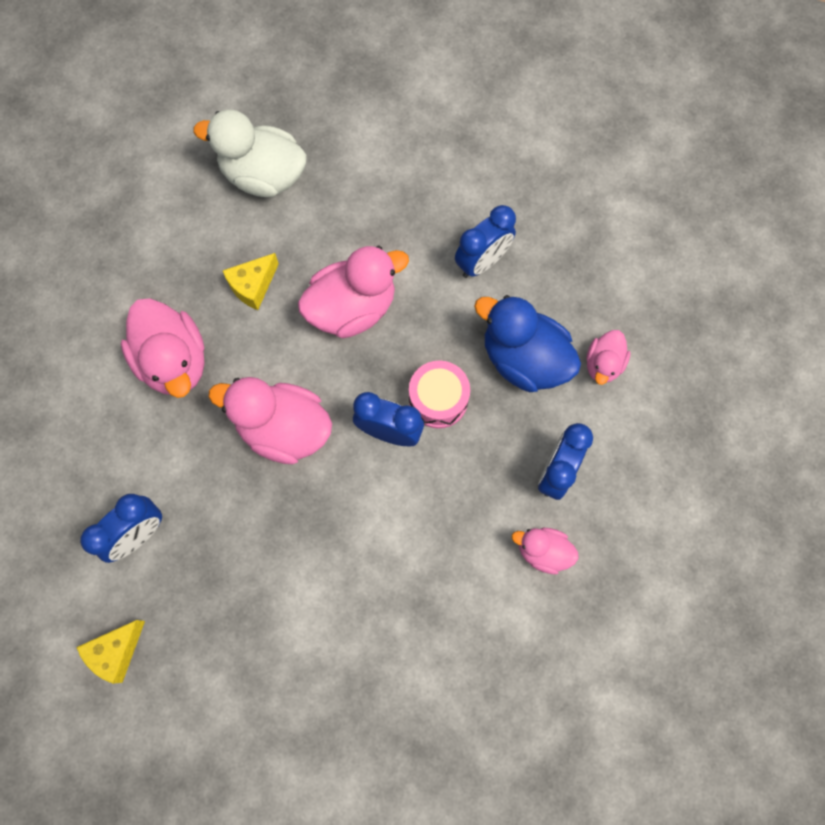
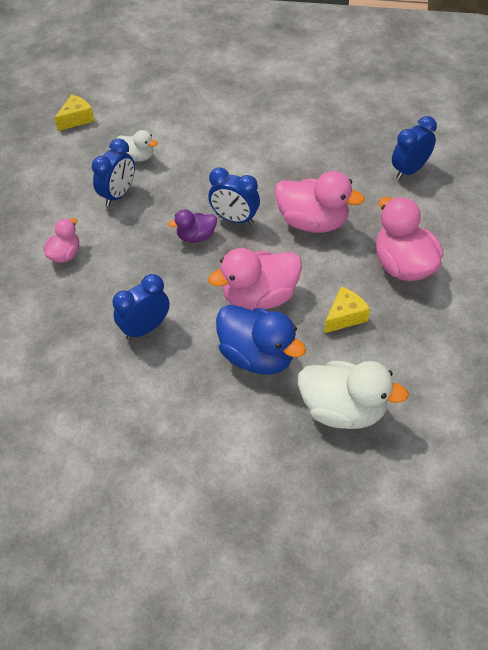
camera: 175 degrees left, 20 degrees down
(116, 652) = (411, 120): yellow cheese -> yellow cheese (76, 119)
(438, 399) = (196, 236): pink drum -> purple duck
(523, 359) = (126, 259): blue duck -> blue duck (257, 356)
(543, 551) = (138, 157): pink duck -> white duck

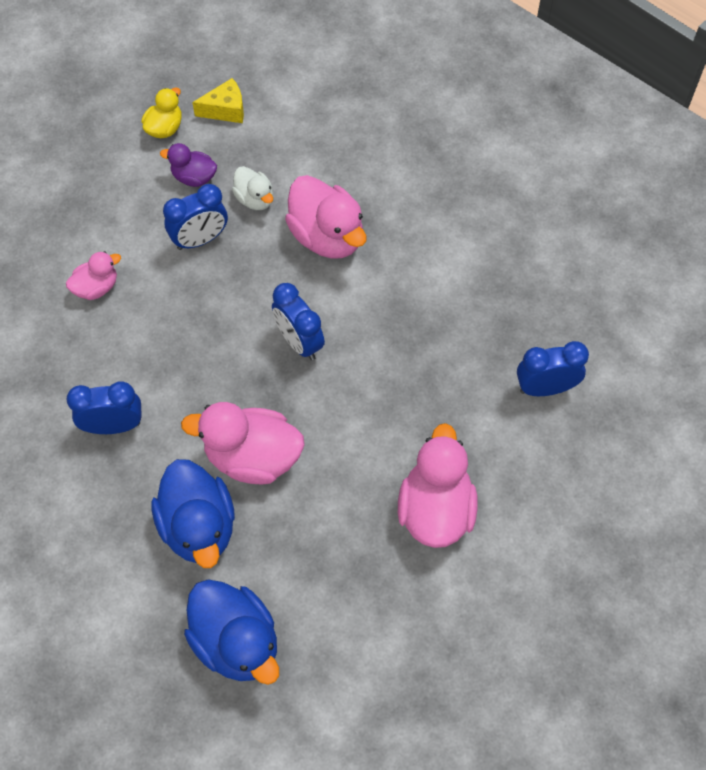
camera: 30 degrees right, 10 degrees up
(41, 146) = (165, 128): none -> yellow duck
(196, 236) = (242, 341): purple duck -> purple duck (194, 177)
(313, 222) = (380, 395): pink duck -> pink duck (327, 236)
(343, 410) = (236, 642): white duck -> blue duck
(345, 316) = (323, 535): yellow cheese -> none

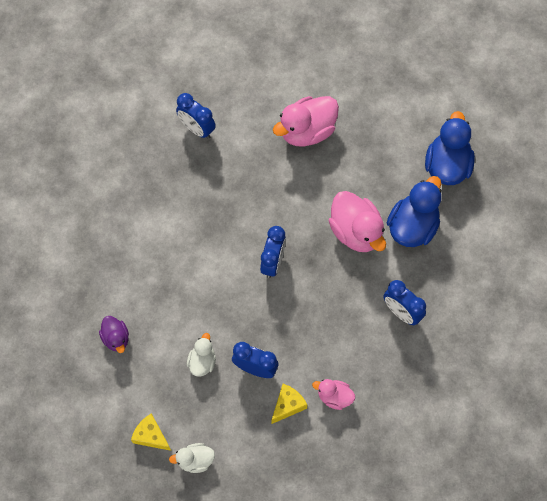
camera: 130 degrees left, 5 degrees up
(133, 240) = (287, 405): none -> yellow cheese
(165, 128) = (195, 460): yellow duck -> white duck
(194, 177) = (216, 410): purple duck -> purple duck (116, 338)
(327, 236) = (194, 301): pink duck -> none

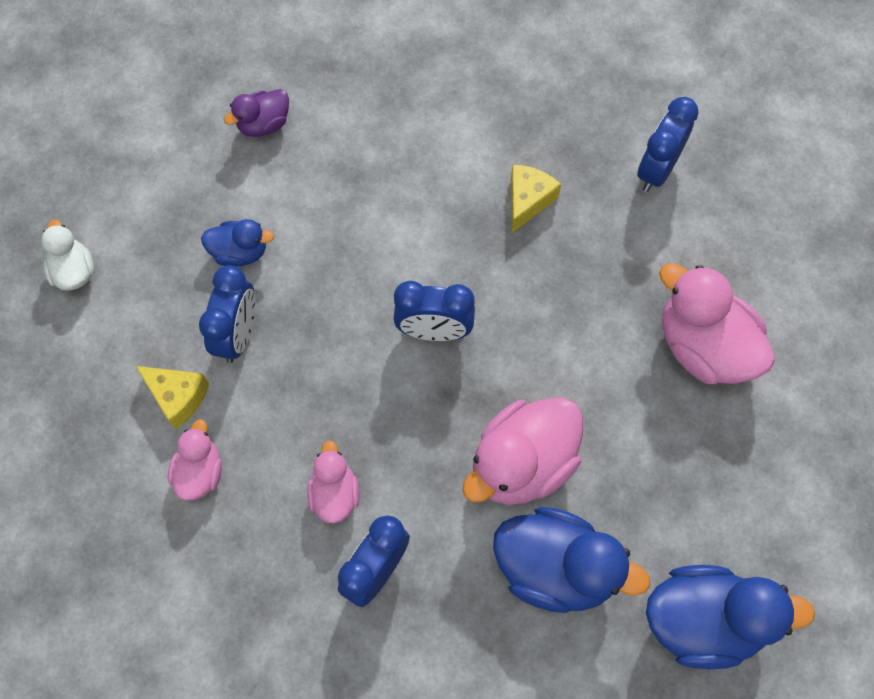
camera: 80 degrees right, 0 degrees up
(151, 436) = (110, 202): yellow cheese -> yellow cheese (527, 201)
(202, 361) = (240, 252): white duck -> blue duck
(357, 327) = (335, 494): none -> pink duck

